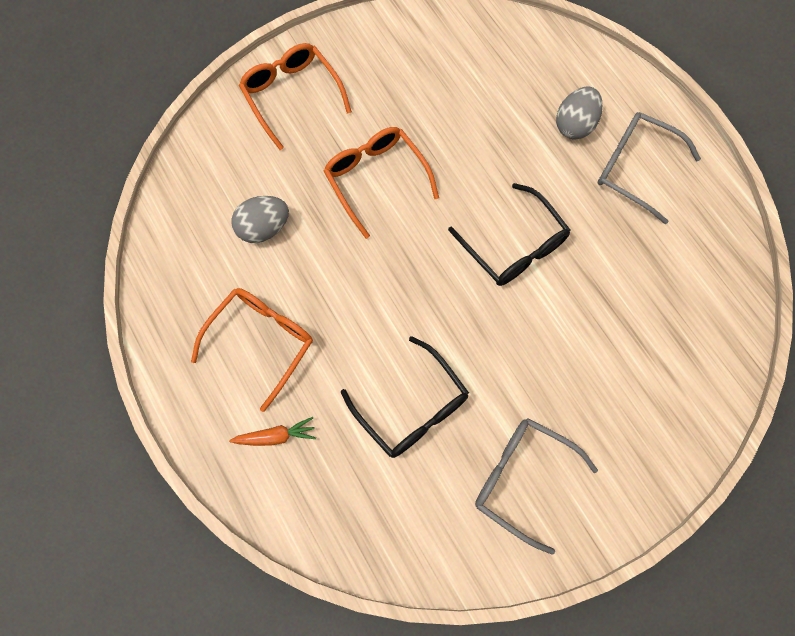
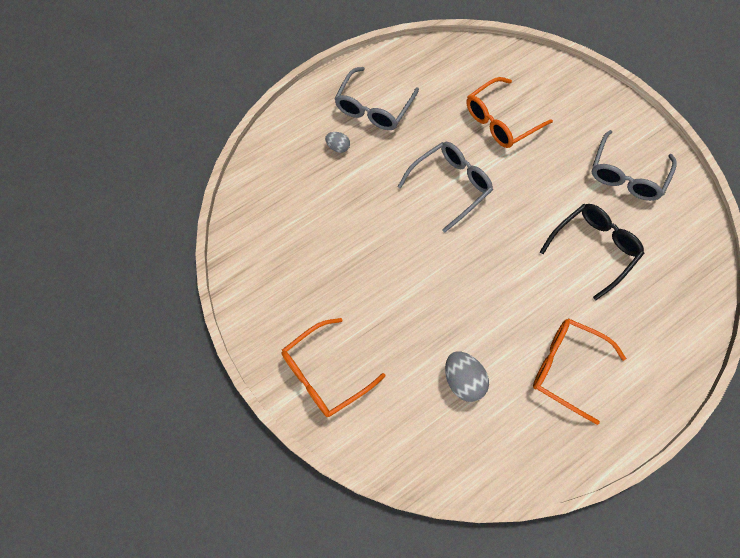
camera: 95 degrees left, 5 degrees down
(275, 436) = (641, 346): orange carrot -> none
(376, 179) = (404, 292): orange glasses -> orange glasses (501, 121)
(514, 246) = (450, 186): black glasses -> grey glasses
(575, 124) = (338, 147): grey egg -> grey egg, size x0.58

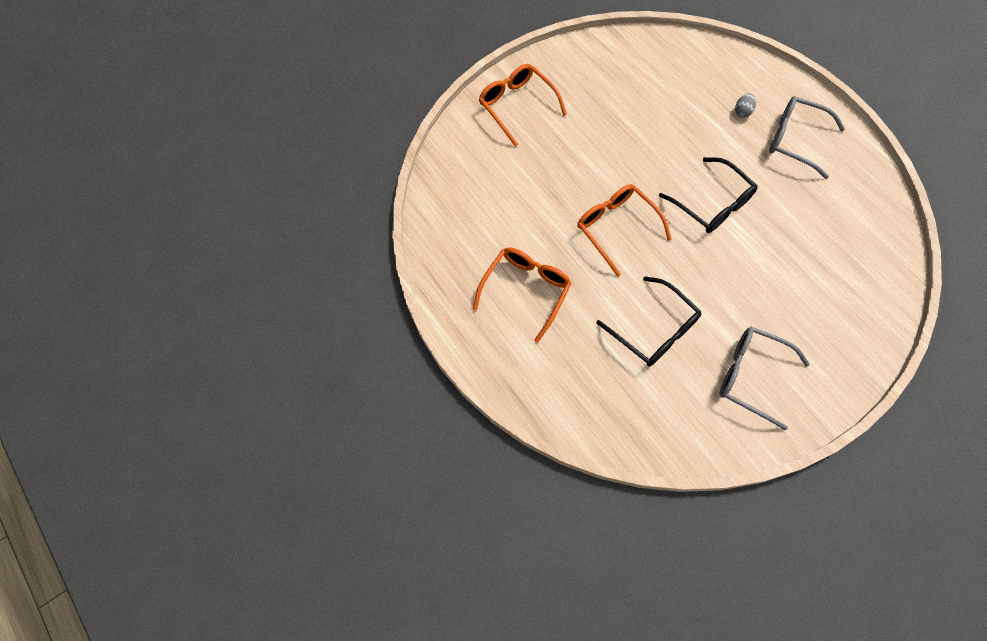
camera: 90 degrees right, 0 degrees up
(450, 186) = (712, 204): grey glasses -> black glasses
(463, 381) = (512, 205): grey egg -> none
(501, 121) = (801, 254): orange glasses -> orange glasses (616, 228)

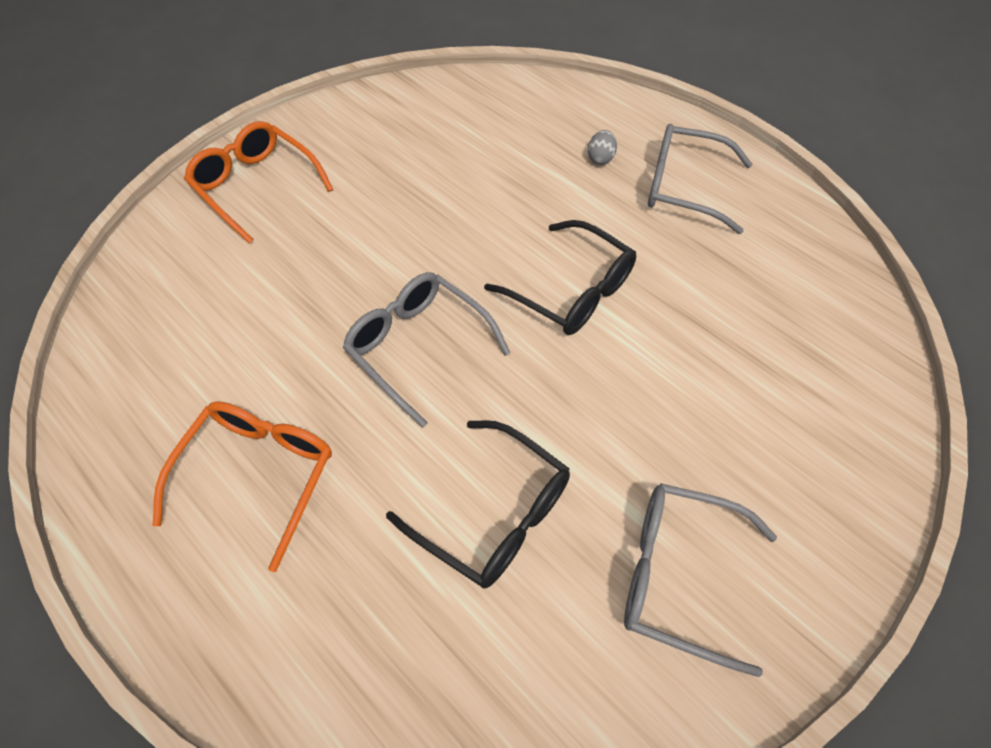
camera: 10 degrees left, 10 degrees down
(616, 228) = (418, 348): orange glasses -> grey glasses

